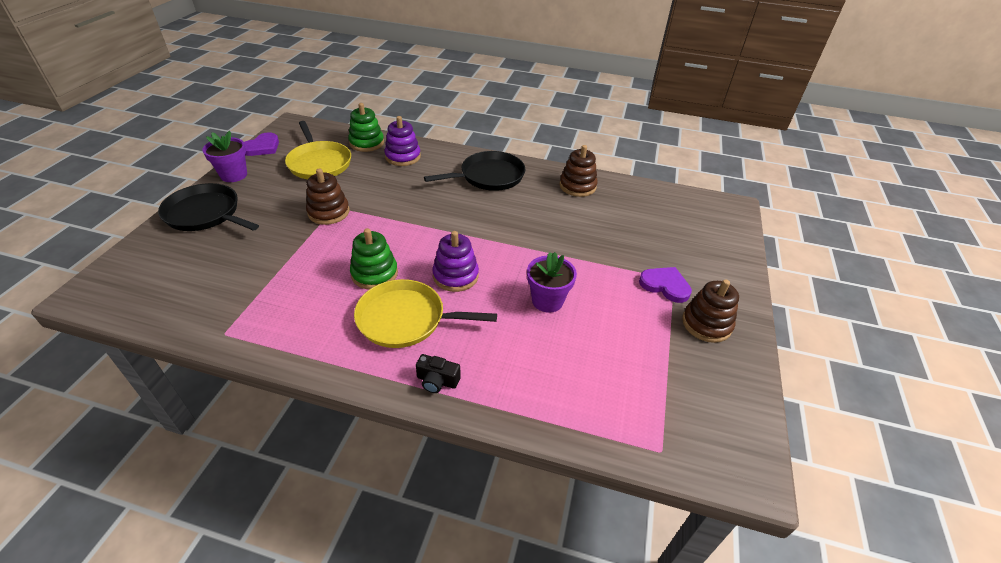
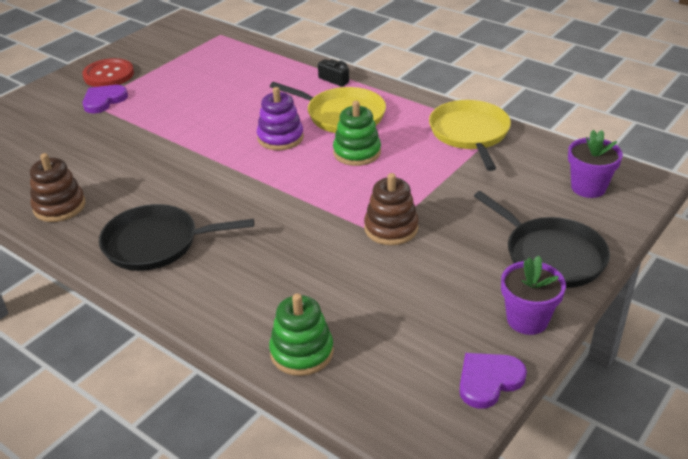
camera: 155 degrees left, 5 degrees down
(319, 163) = (392, 319): yellow pan -> yellow pan (470, 134)
(403, 157) = (256, 306): purple stacking toy -> none
(547, 301) = (215, 107): purple flower pot -> purple flower pot (588, 187)
(665, 285) = (104, 100): purple heart -> purple heart turned 75 degrees clockwise
(706, 324) = (108, 75): brown stacking toy -> red button

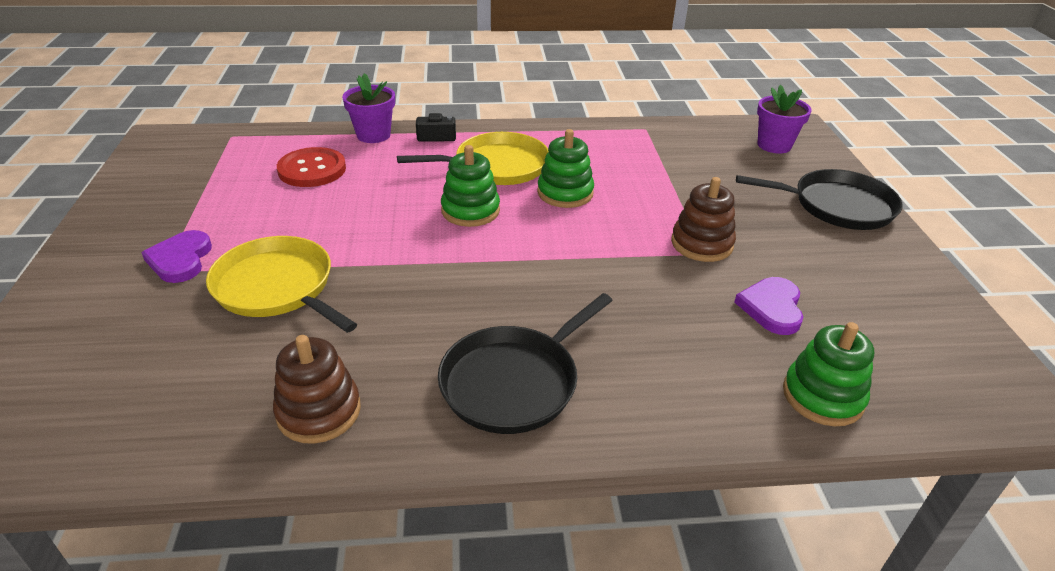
camera: 45 degrees left, 0 degrees up
(108, 75) = (140, 228): red button -> red button (312, 169)
(280, 138) = (470, 210): purple stacking toy -> green stacking toy
(470, 134) = (629, 139): yellow pan -> yellow pan (277, 287)
(488, 381) = (967, 324): purple heart -> purple heart (772, 308)
(527, 320) = (906, 262): purple flower pot -> purple flower pot (373, 135)

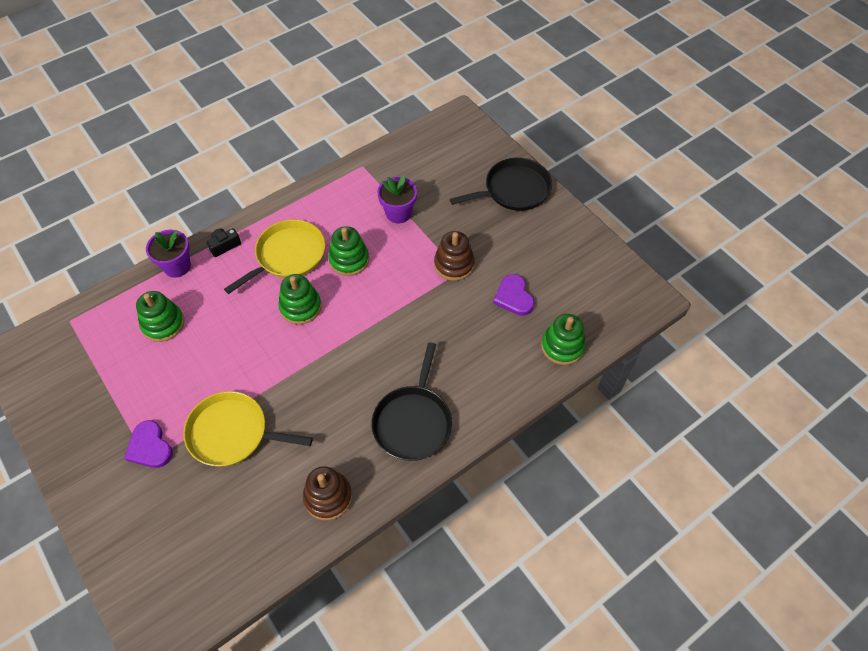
camera: 30 degrees left, 20 degrees up
(312, 169) = (163, 324): red button -> green stacking toy
(774, 145) = (452, 145): purple flower pot -> purple flower pot (398, 213)

